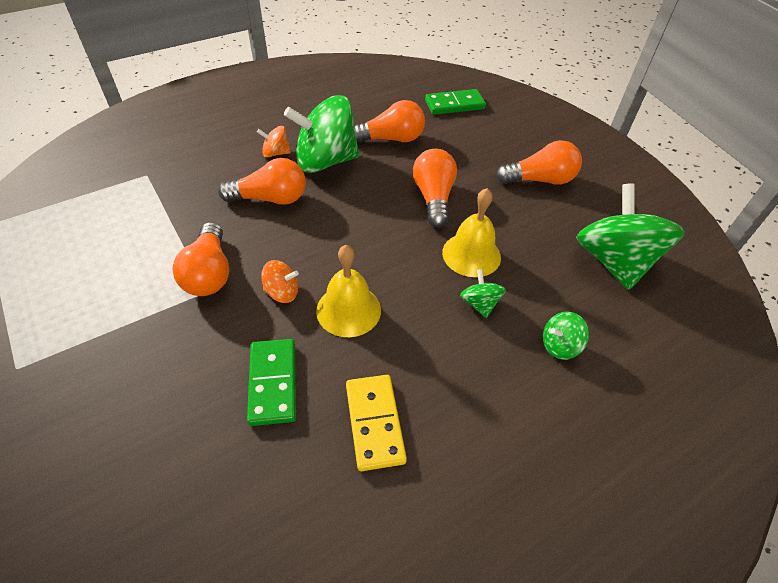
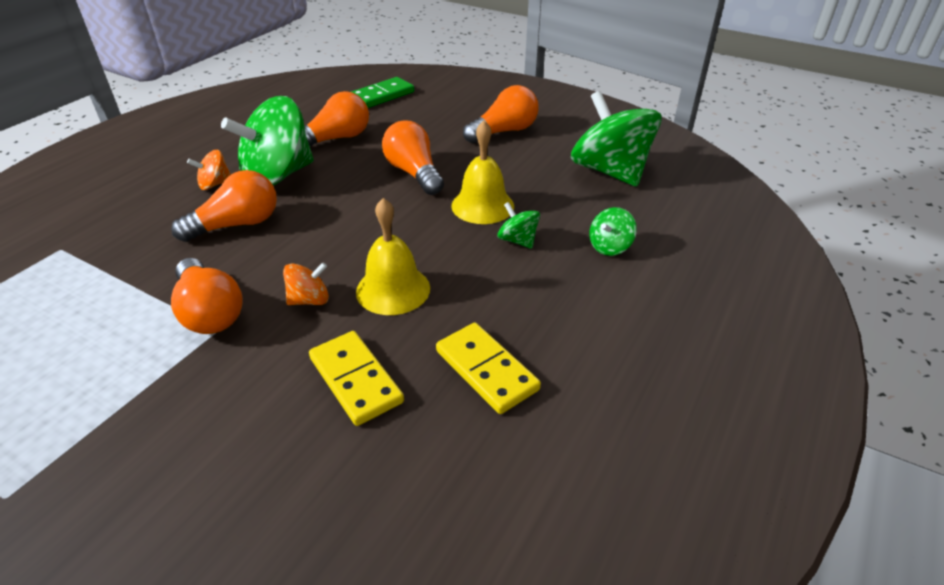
camera: 25 degrees left, 10 degrees down
(273, 383) = (356, 380): green domino -> yellow domino

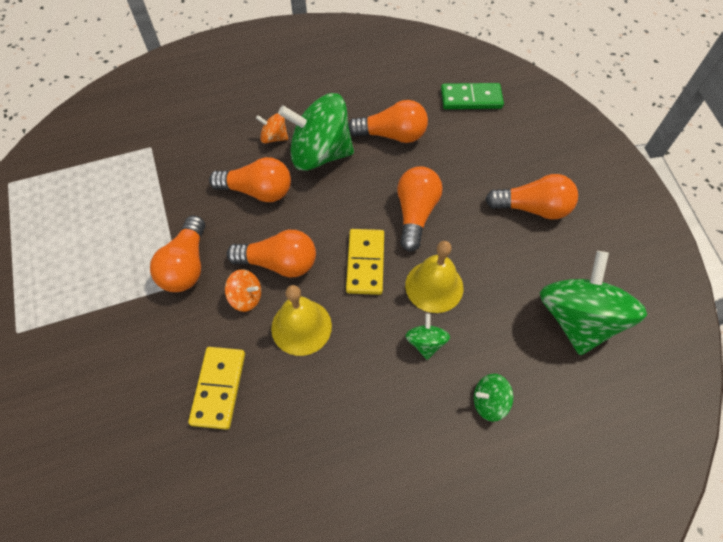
camera: 40 degrees right, 20 degrees up
(319, 260) = (279, 263): none -> orange light bulb
(486, 370) = (296, 445): yellow domino -> yellow domino (365, 263)

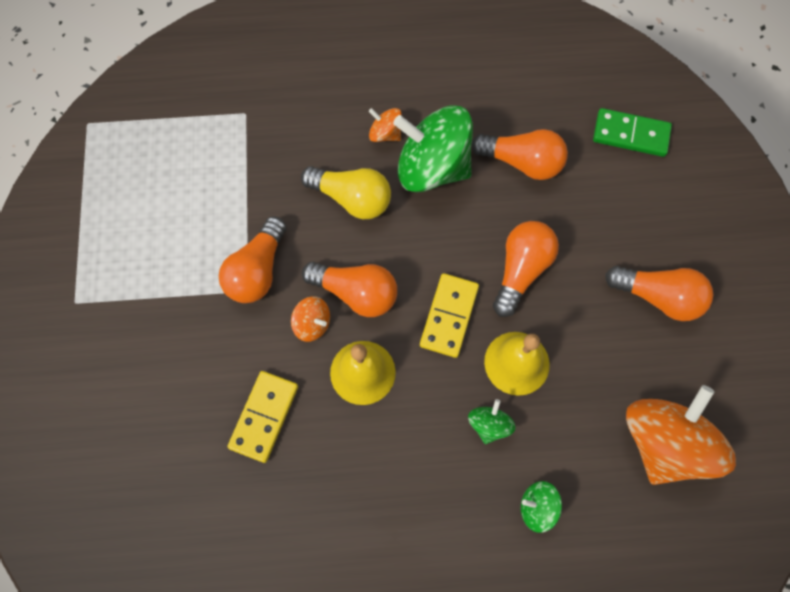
camera: 15 degrees right, 10 degrees up
(258, 191) = (352, 199): orange light bulb -> yellow light bulb
(577, 319) = (663, 442): green spinning top -> orange spinning top

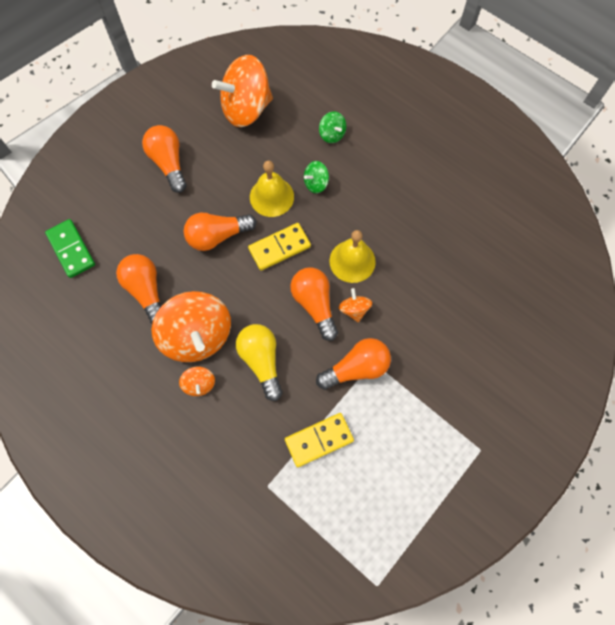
camera: 135 degrees left, 0 degrees up
(264, 417) = (423, 285): yellow domino -> yellow domino (319, 440)
(432, 167) = (197, 336): green spinning top -> orange spinning top

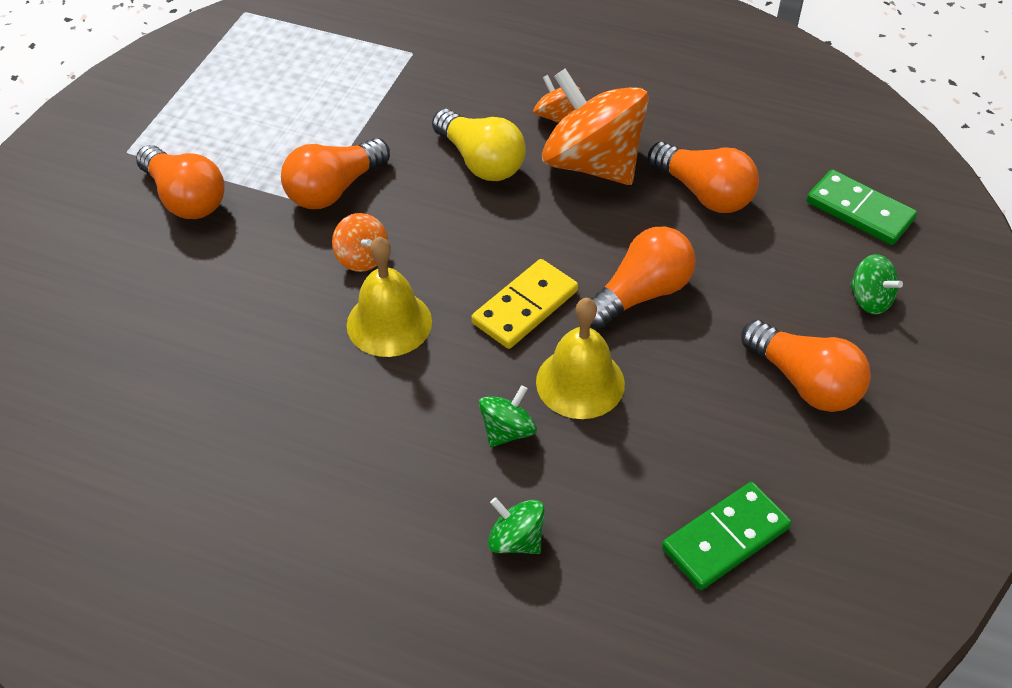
camera: 160 degrees right, 20 degrees down
(107, 195) = (869, 299): none -> green spinning top
(246, 108) = (725, 538): orange spinning top -> green domino
(314, 304) = (430, 247): orange light bulb -> orange light bulb (185, 198)
(319, 440) = (362, 106): yellow domino -> none

